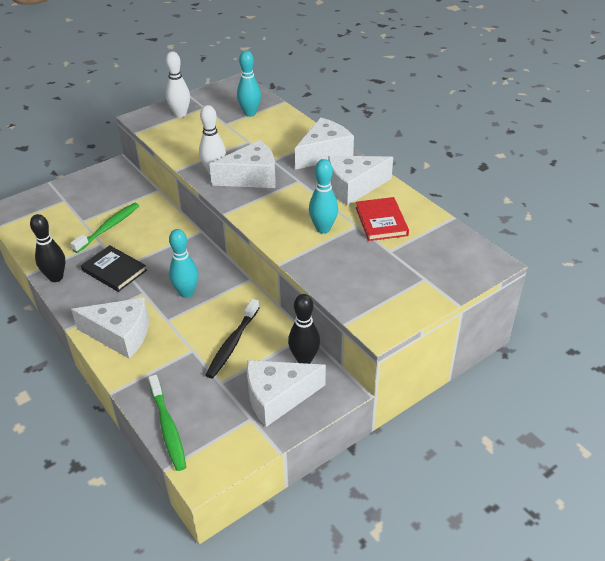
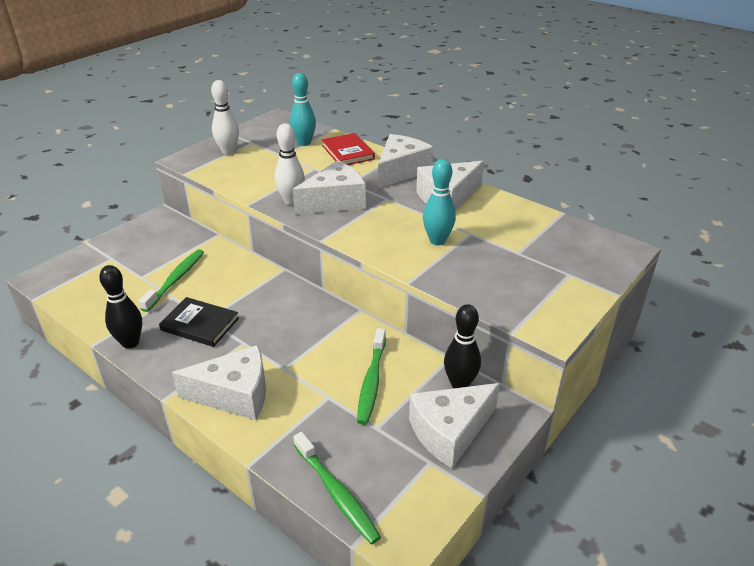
camera: 15 degrees left, 5 degrees down
(186, 293) = (295, 335): turquoise bowling pin -> none
(232, 343) = (372, 381): black toothbrush -> green toothbrush
(381, 221) = (494, 225): red book -> red book (348, 152)

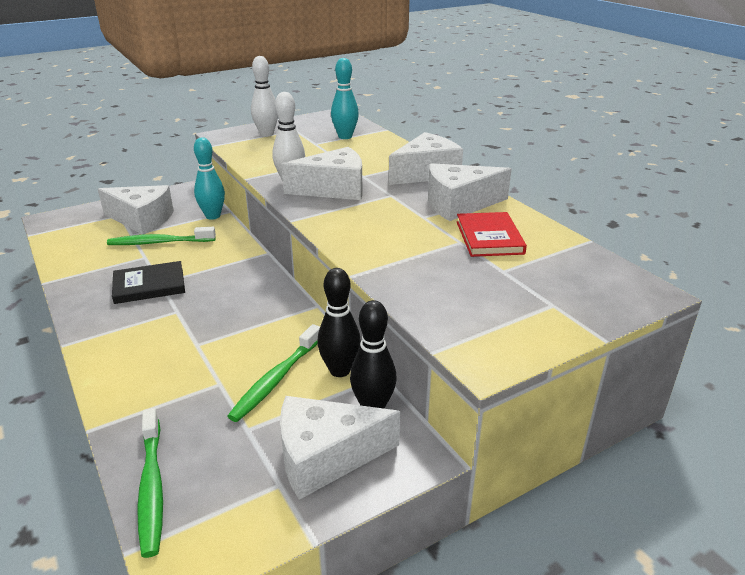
camera: 20 degrees right, 5 degrees down
(130, 343) = (76, 288): black bowling pin -> black bowling pin (340, 370)
(176, 280) = (159, 242): green toothbrush -> green toothbrush turned 135 degrees counterclockwise
(200, 324) = (149, 285): black book -> black book turned 60 degrees counterclockwise
(235, 394) = (130, 357): white cheese -> white cheese (142, 220)
(348, 152) = (382, 150): red book -> red book (489, 237)
(437, 241) = (415, 242): turquoise bowling pin -> turquoise bowling pin (213, 216)

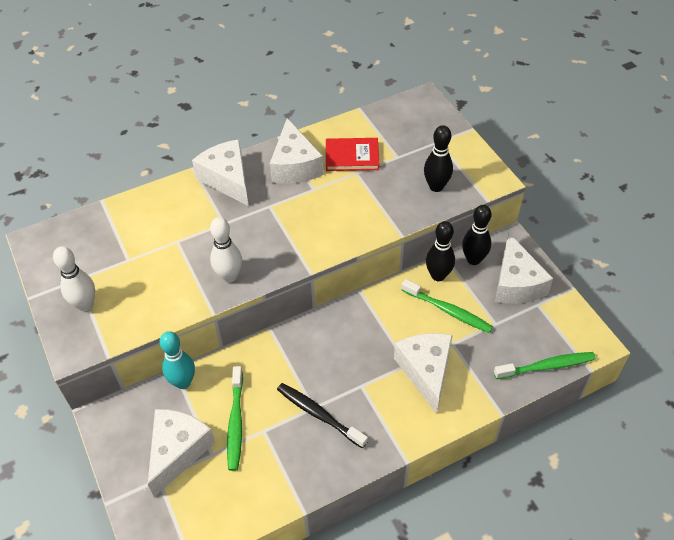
camera: 85 degrees left, 20 degrees up
(149, 285) = (319, 414): black book -> black toothbrush
(334, 189) = (251, 244): white cheese -> white cheese (426, 371)
(345, 137) = (115, 234): turquoise bowling pin -> none
(450, 302) = (436, 186): none -> black bowling pin

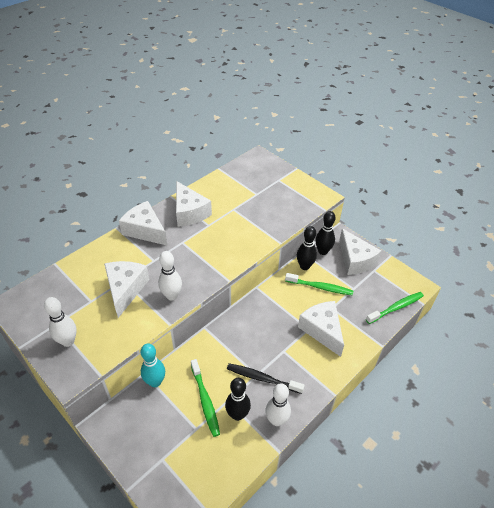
camera: 20 degrees left, 5 degrees down
(178, 451) = (169, 433): white cheese -> white cheese (125, 289)
(316, 473) = (276, 420): none -> white bowling pin
(352, 156) = (226, 199): red book -> none
(436, 186) = (289, 207): black bowling pin -> black bowling pin (237, 414)

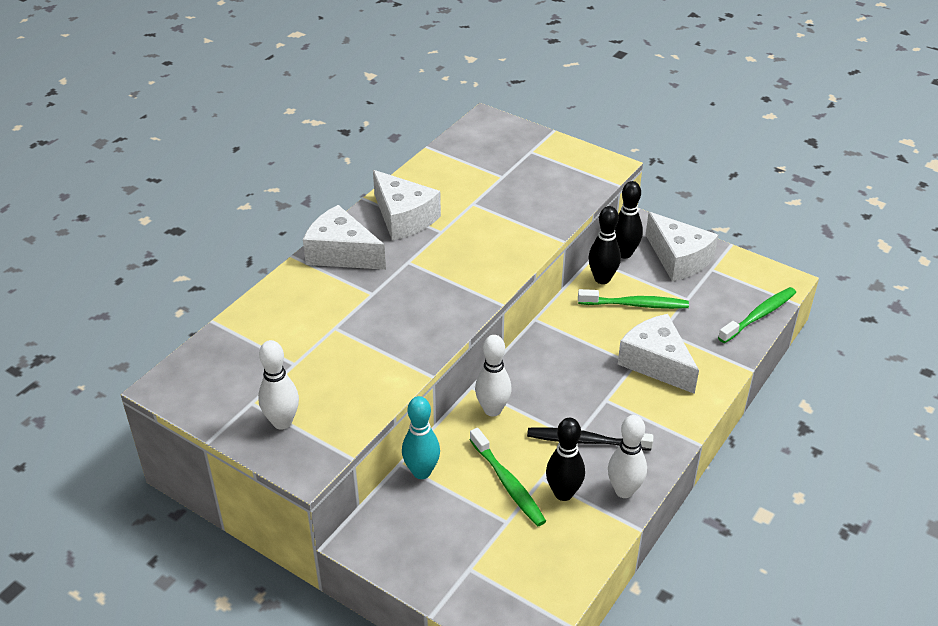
camera: 10 degrees left, 5 degrees down
(125, 289) = (343, 339): white cheese -> none
(172, 296) = (420, 337): white bowling pin -> white bowling pin (492, 410)

